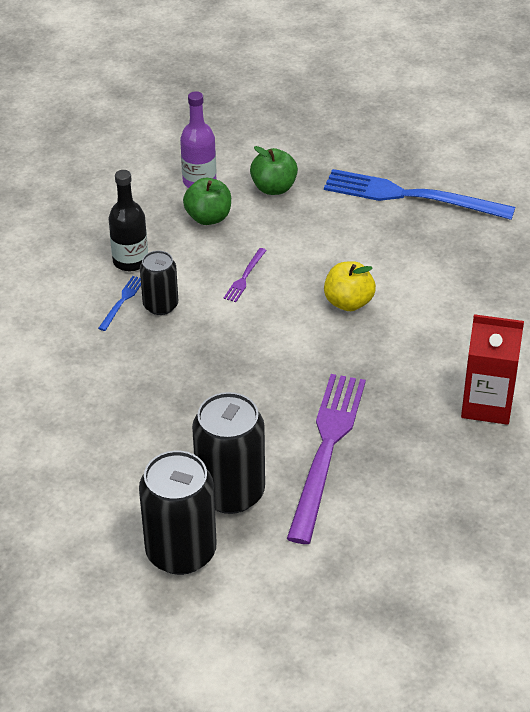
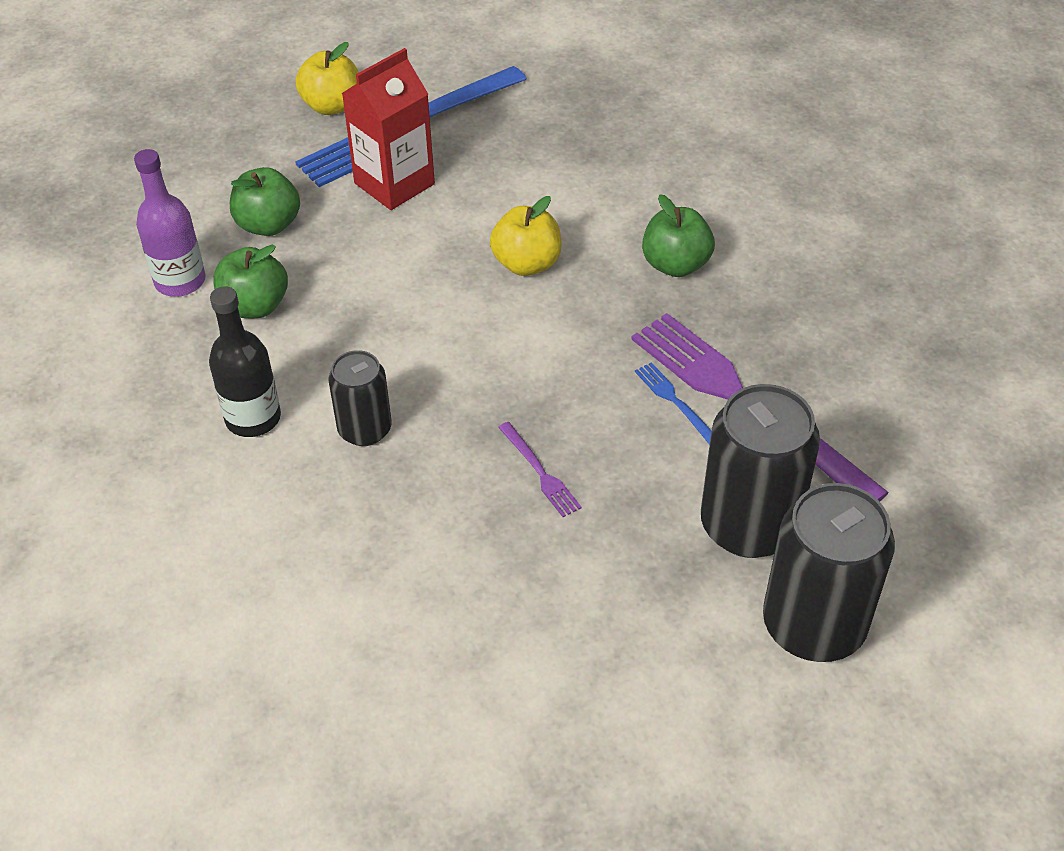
camera: 55 degrees left, 5 degrees up
(122, 301) = (319, 464): blue fork -> blue fork (676, 403)
(245, 277) = (395, 327): purple fork -> purple fork (540, 472)
(396, 157) = (331, 106): none -> yellow apple
(414, 365) = (675, 265): none -> green apple
(487, 404) = (782, 242): red carton -> red carton (394, 184)

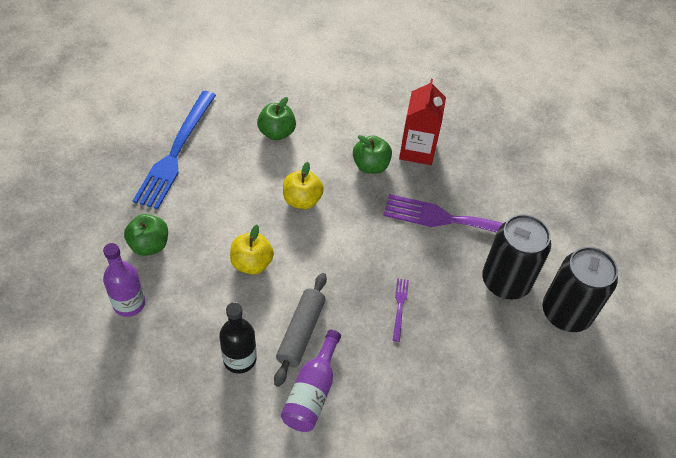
camera: 40 degrees left, 5 degrees up
(255, 306) = (184, 296): green apple -> green apple (276, 132)
(308, 512) = (312, 392): none -> purple bottle
(331, 106) = (121, 157): yellow apple -> yellow apple (252, 263)
(365, 429) = (301, 332): black can -> grey rolling pin
(394, 184) = (197, 188): red carton -> red carton (417, 150)
(540, 472) = (399, 307): purple fork -> purple fork turned 105 degrees counterclockwise
(676, 403) = (428, 238): blue fork -> none

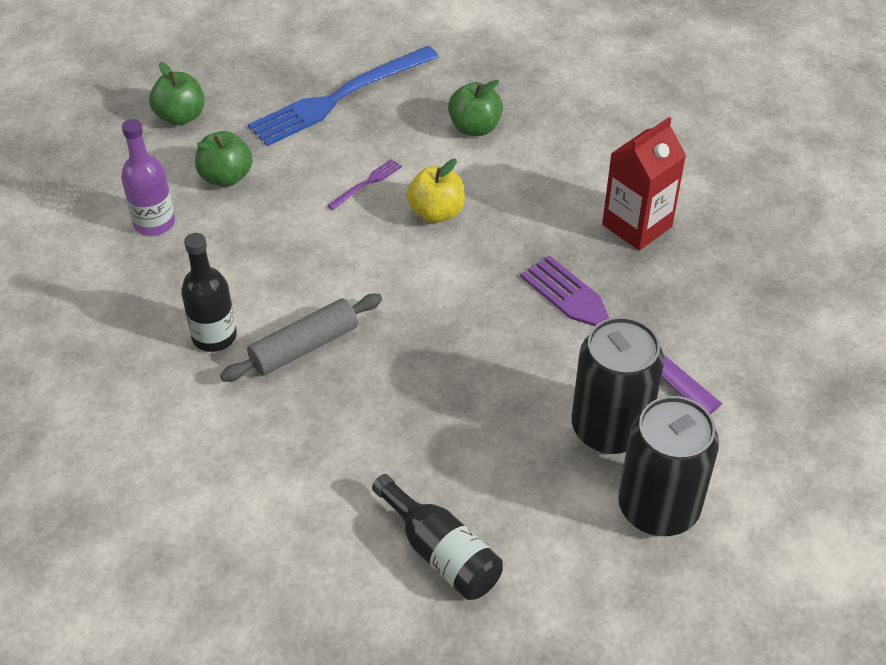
camera: 40 degrees right, 5 degrees down
(252, 263) = (317, 249): yellow apple -> none
(312, 392) = (259, 412): purple bottle -> none
(370, 166) = (557, 215): green apple -> green apple (180, 116)
(399, 307) = (444, 383): purple fork -> purple fork (367, 183)
(487, 412) = (441, 553): none -> black bottle

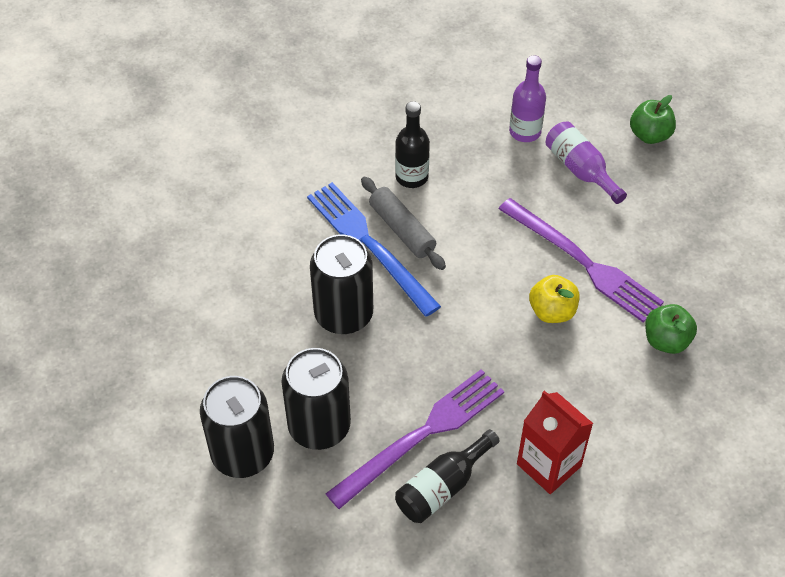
camera: 90 degrees right, 5 degrees up
(226, 177) = (580, 170): green apple -> purple bottle
(340, 98) = (691, 239): blue fork -> blue fork (369, 244)
(367, 183) = (583, 262): purple fork -> purple fork, size x2.46
(440, 407) = (343, 314): none -> black can
(441, 553) = (216, 315): black bottle -> black bottle (442, 487)

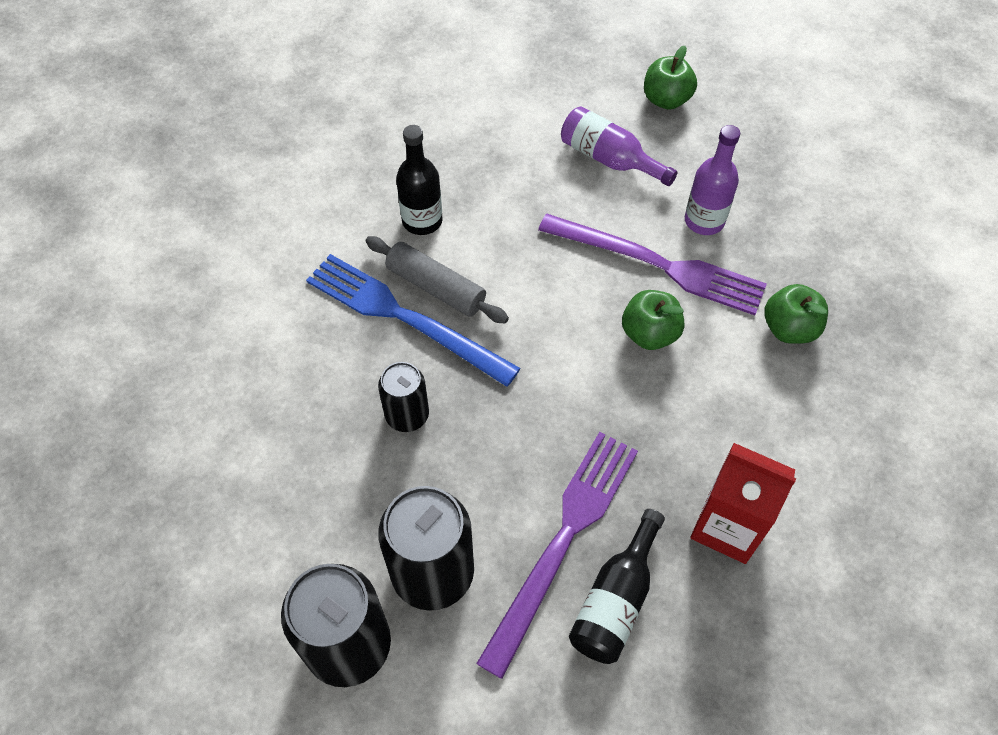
camera: 20 degrees left, 5 degrees up
(343, 314) = (407, 415): black can -> black can, size x0.58
(525, 132) = (529, 133): purple bottle -> purple bottle (704, 221)
(552, 311) = (649, 334): yellow apple -> green apple

